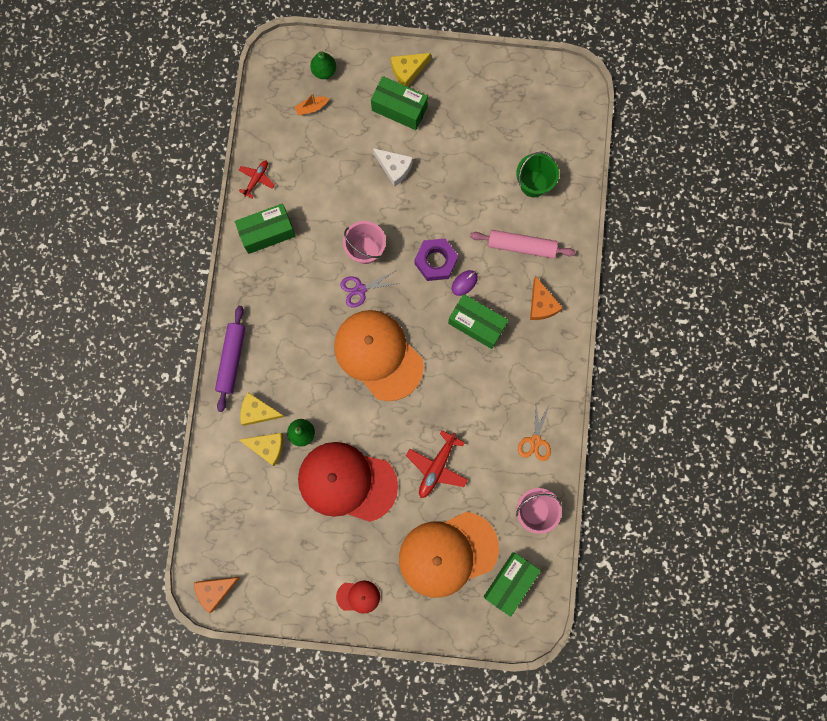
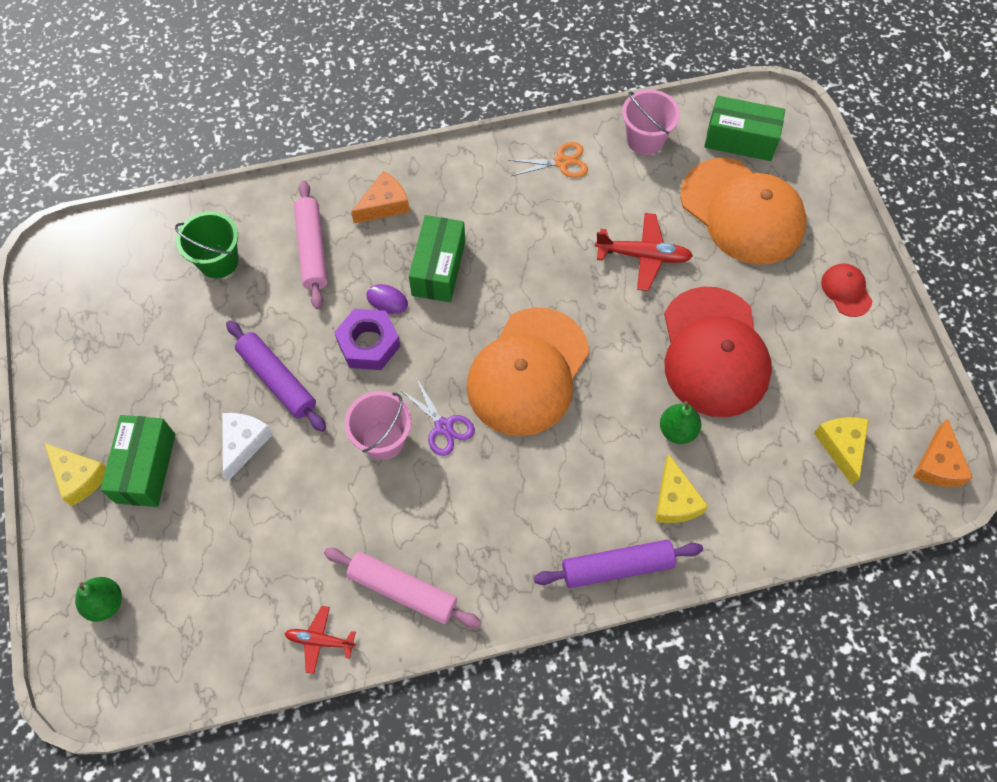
camera: 110 degrees left, 15 degrees down
(215, 590) = (937, 464): orange cheese -> orange cheese turned 60 degrees clockwise
(267, 232) = (402, 590): green box -> pink rolling pin
(267, 447) = (717, 469): yellow cheese -> yellow cheese (841, 446)
(311, 108) = (174, 599): orange boat -> none
(430, 198) = (277, 380): none -> purple rolling pin

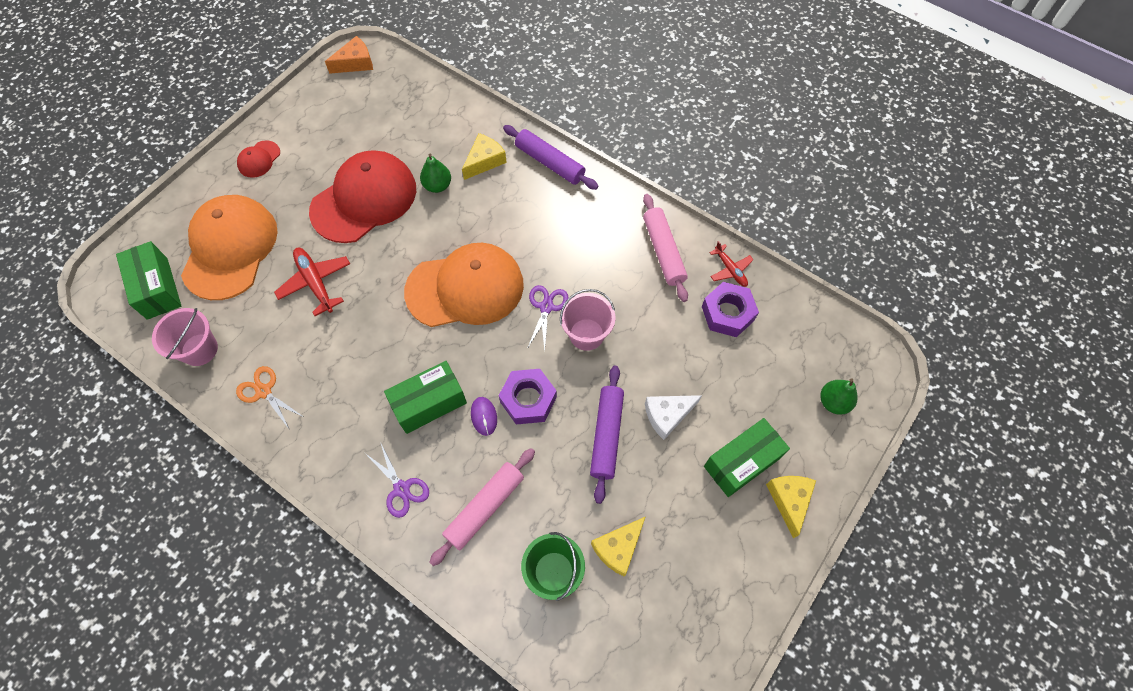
camera: 130 degrees left, 0 degrees up
(279, 590) = (727, 313): none -> purple nut
(384, 205) = (401, 489): orange cheese -> purple scissors
(841, 446) = (380, 107): yellow cheese -> yellow cheese (618, 548)

